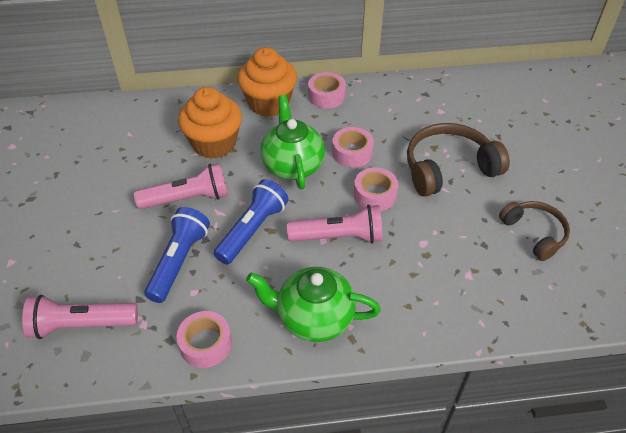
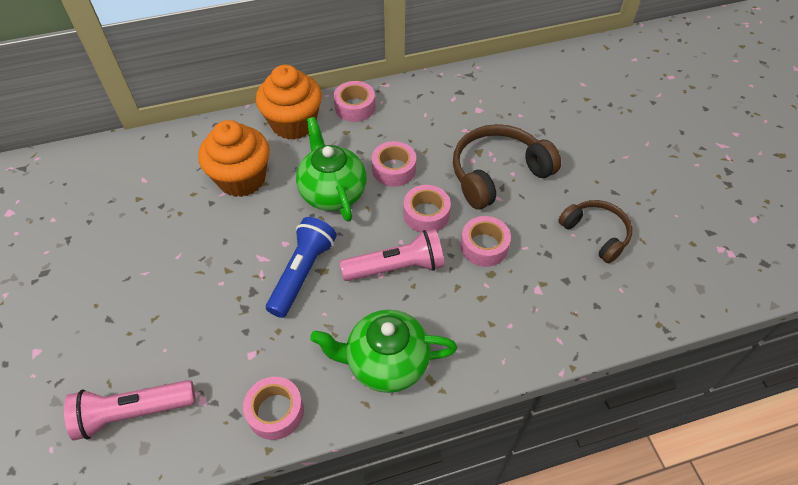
camera: 10 degrees left, 5 degrees up
(179, 261) = (228, 322): blue flashlight -> none
(187, 198) = (224, 247): pink flashlight -> none
(424, 230) = (484, 246): none -> pink tape

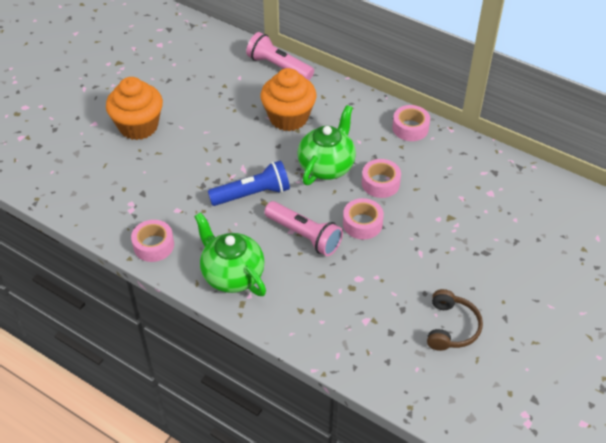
camera: 50 degrees right, 5 degrees down
(133, 413) = (98, 187): pink flashlight -> pink flashlight (278, 67)
(293, 123) = (359, 109): orange cupcake -> orange cupcake (138, 126)
(484, 246) = (370, 270): pink tape -> none
(497, 173) = (442, 240): brown headphones -> none

